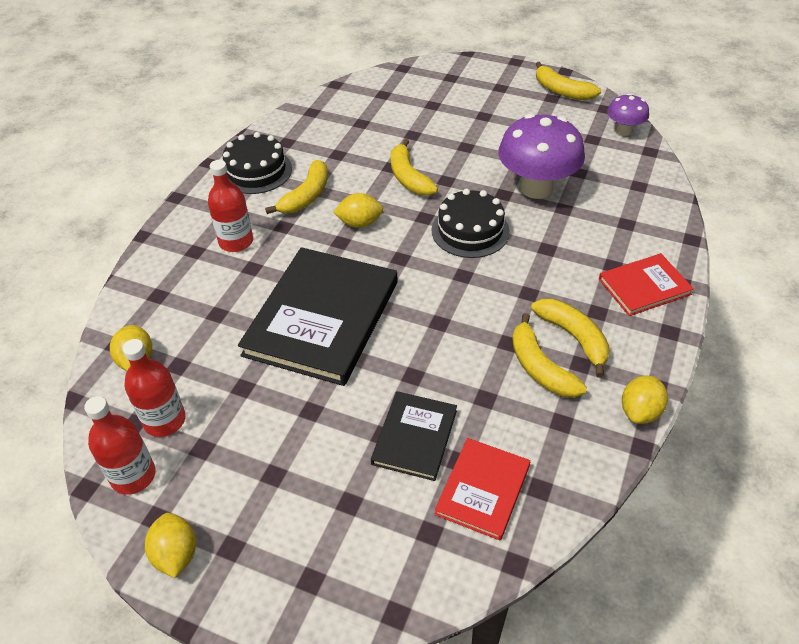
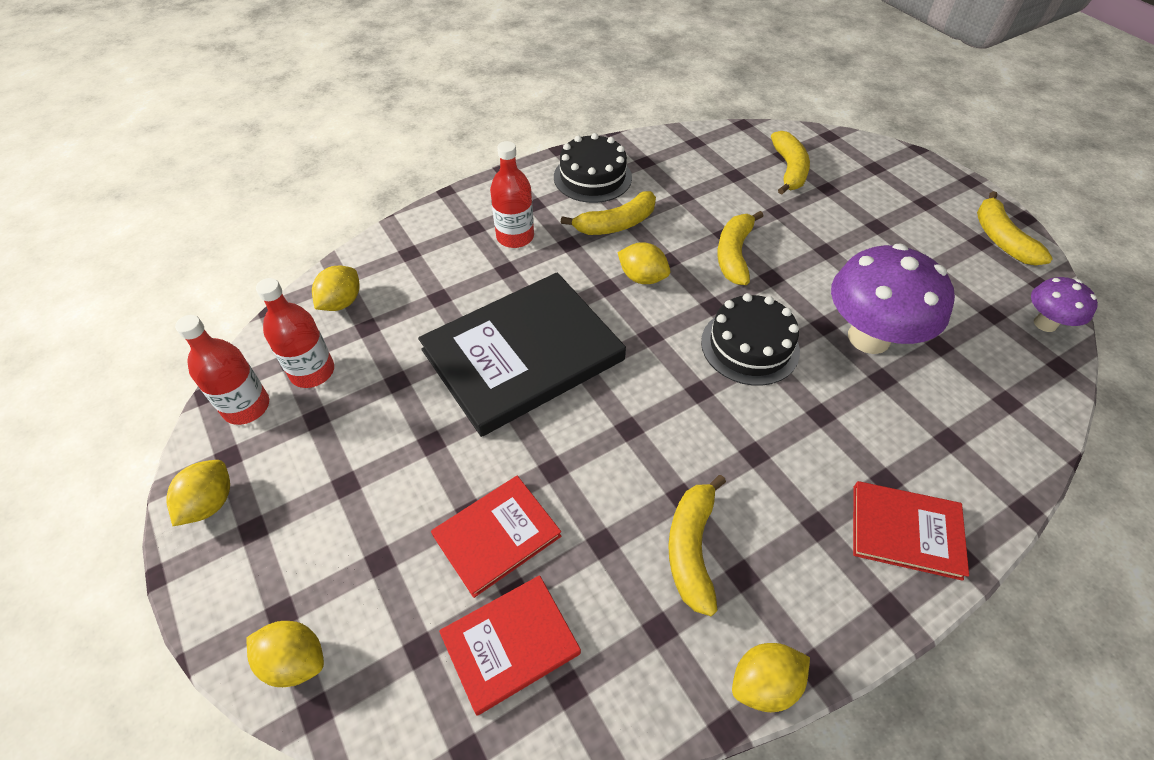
camera: 35 degrees right, 5 degrees up
(351, 598) = (295, 660): none -> yellow lemon
(415, 437) = (497, 536): black book -> red book
(574, 337) = (762, 538): yellow banana -> yellow banana (789, 170)

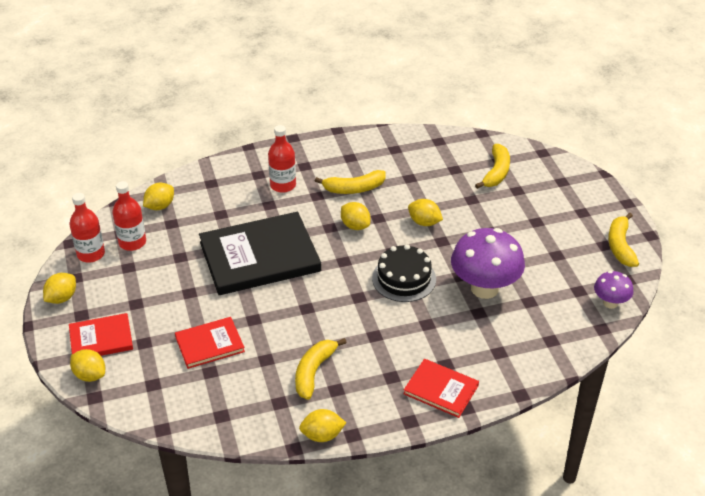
camera: 15 degrees right, 10 degrees down
(510, 644) = (199, 391): red book -> red book (101, 339)
(592, 177) = (352, 154): black cake -> none
(734, 254) = (424, 222): yellow banana -> yellow lemon

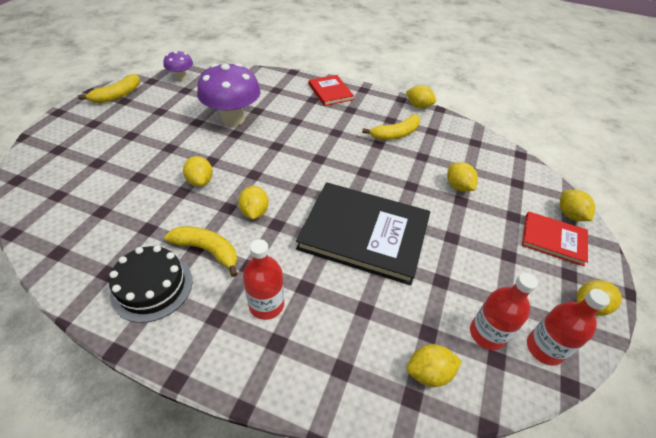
camera: 145 degrees left, 5 degrees up
(209, 344) = (458, 186): red book -> yellow lemon
(404, 278) = (273, 152): black cake -> black cake (152, 287)
(496, 172) = (80, 186): yellow banana -> none

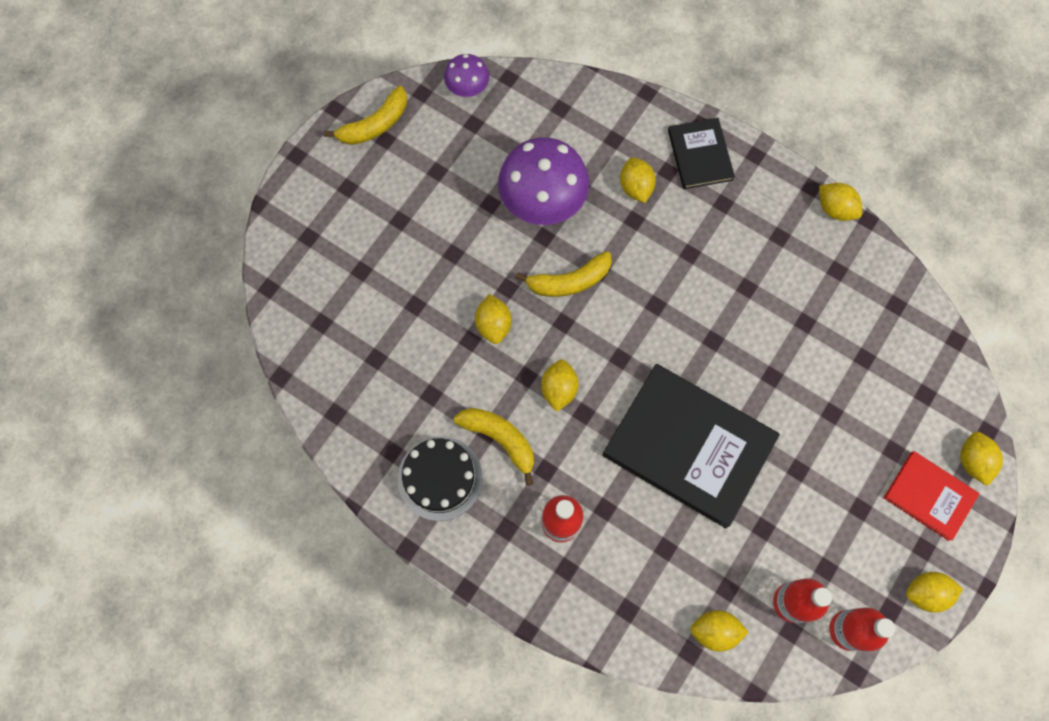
camera: 15 degrees right, 25 degrees up
(330, 92) = (700, 155): red book -> black book
(395, 134) = (779, 270): yellow banana -> yellow banana (569, 281)
(458, 186) = (837, 388): yellow lemon -> yellow lemon (635, 187)

